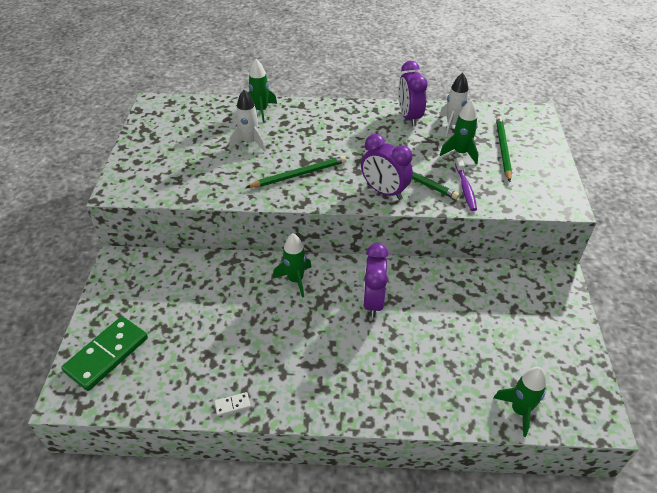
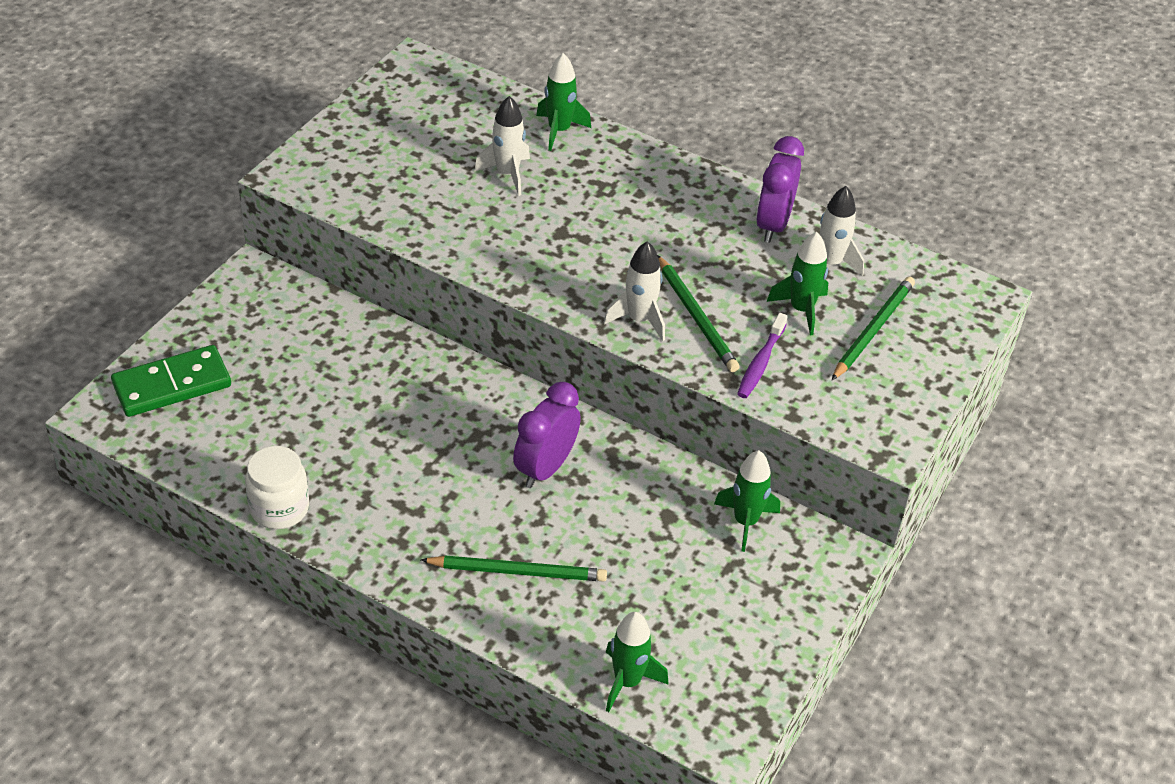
camera: 25 degrees right, 0 degrees up
(232, 405) = (279, 508): white domino -> white jar
(295, 280) = (463, 396): green rocket -> green rocket (745, 522)
(299, 174) = (540, 248): green pencil -> green pencil (518, 571)
(384, 191) = (639, 320): purple clock -> white rocket

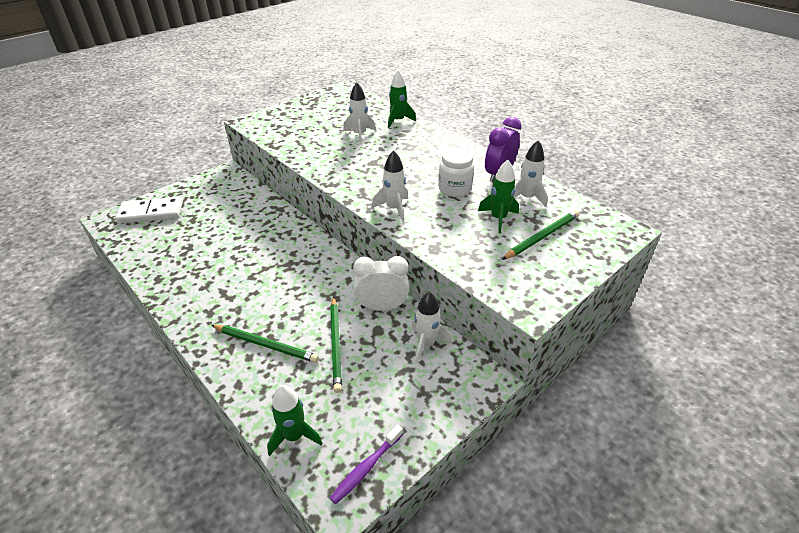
camera: 20 degrees right, 5 degrees down
(172, 385) = (151, 213): green domino -> white domino
(279, 508) = (157, 281): white jar -> white jar (454, 189)
(545, 468) = (317, 288): purple clock -> none
(658, 479) = (382, 307): none -> white clock
(696, 317) = (429, 212): green pencil -> green pencil (336, 344)
(745, 522) = (426, 344): green rocket -> white rocket
(760, 363) = (459, 243): purple toothbrush -> purple toothbrush (366, 468)

